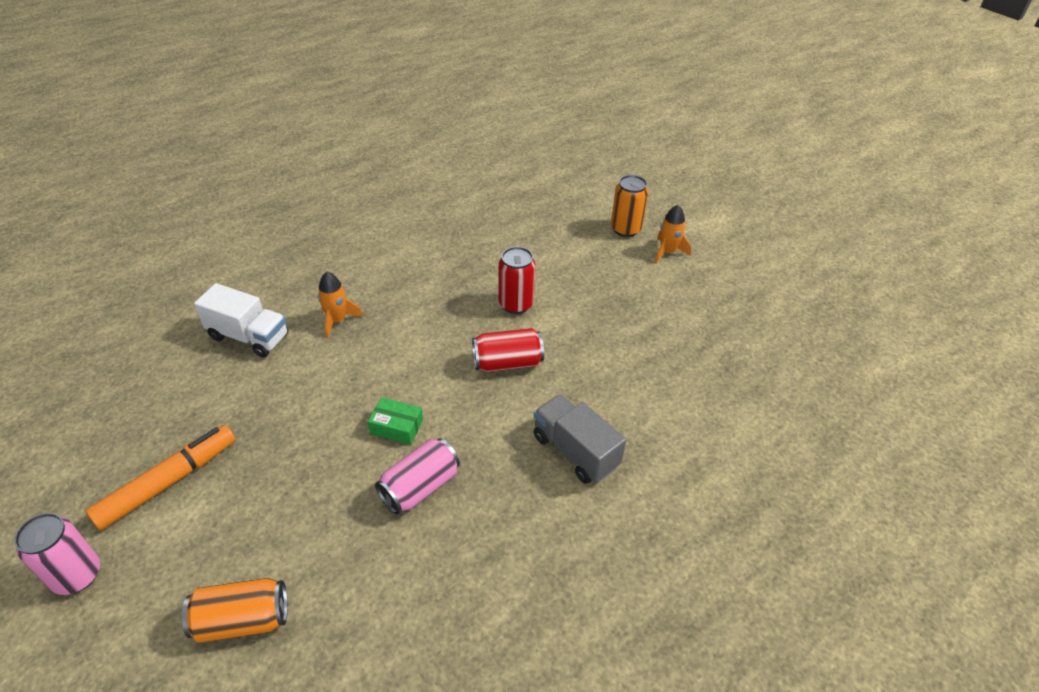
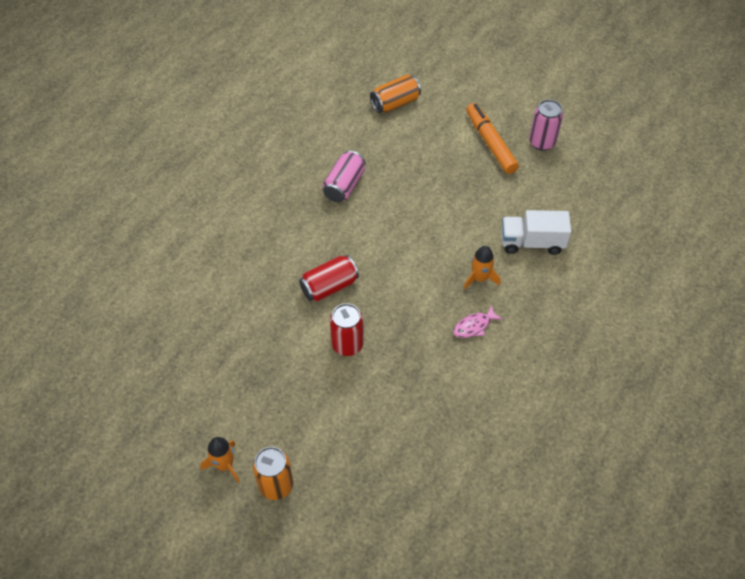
camera: 160 degrees right, 10 degrees up
(77, 575) = (491, 94): pink can -> pink can (542, 142)
(168, 482) = (490, 143): orange marker -> orange marker turned 135 degrees clockwise
(379, 282) = (474, 326): none -> pink fish
(396, 427) = (381, 215): green box -> none
(575, 451) = (256, 237): grey truck -> none

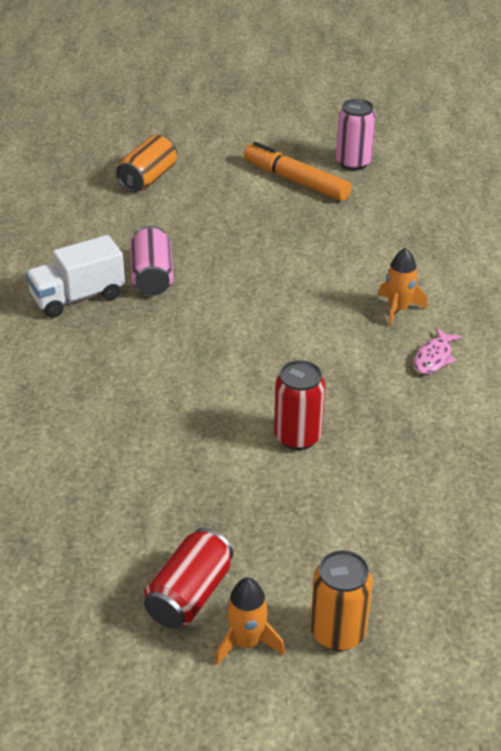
camera: 30 degrees left, 15 degrees down
(329, 286) = (221, 385): red can -> red can (189, 595)
(532, 242) = (426, 255): white truck -> white truck (78, 297)

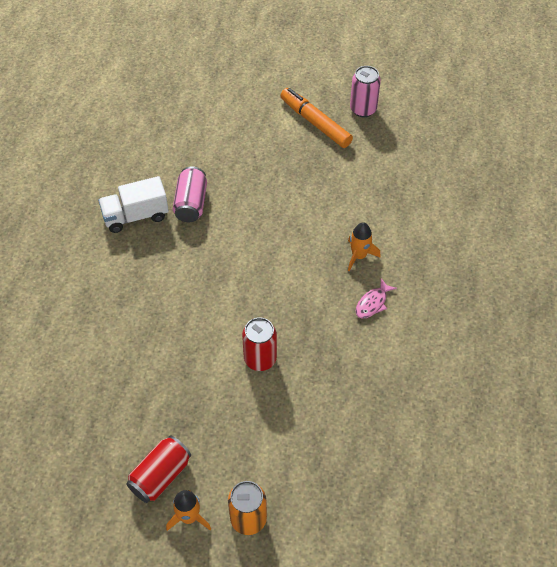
camera: 10 degrees right, 15 degrees up
(148, 178) = (207, 108): orange can -> none

